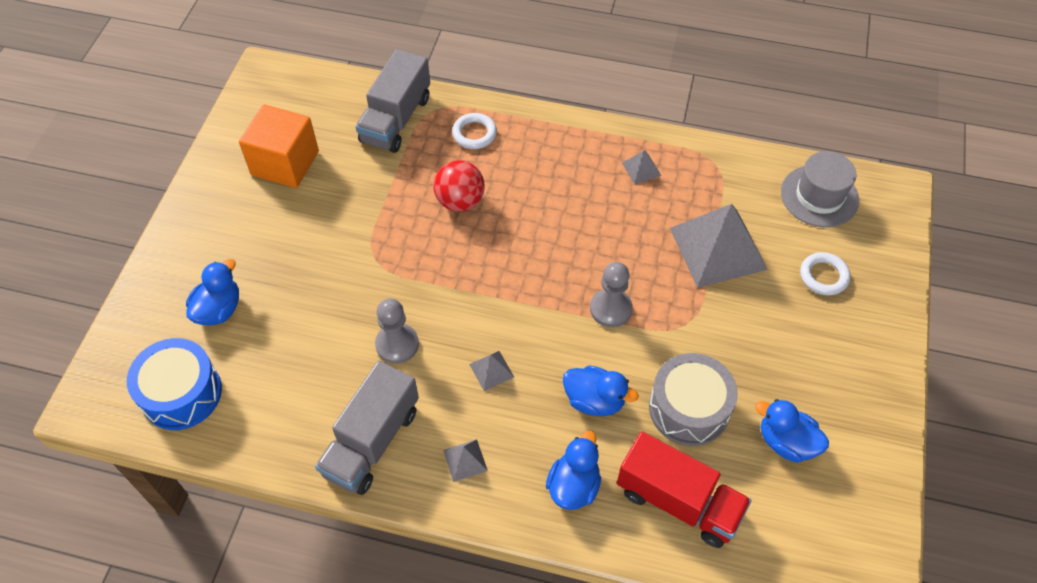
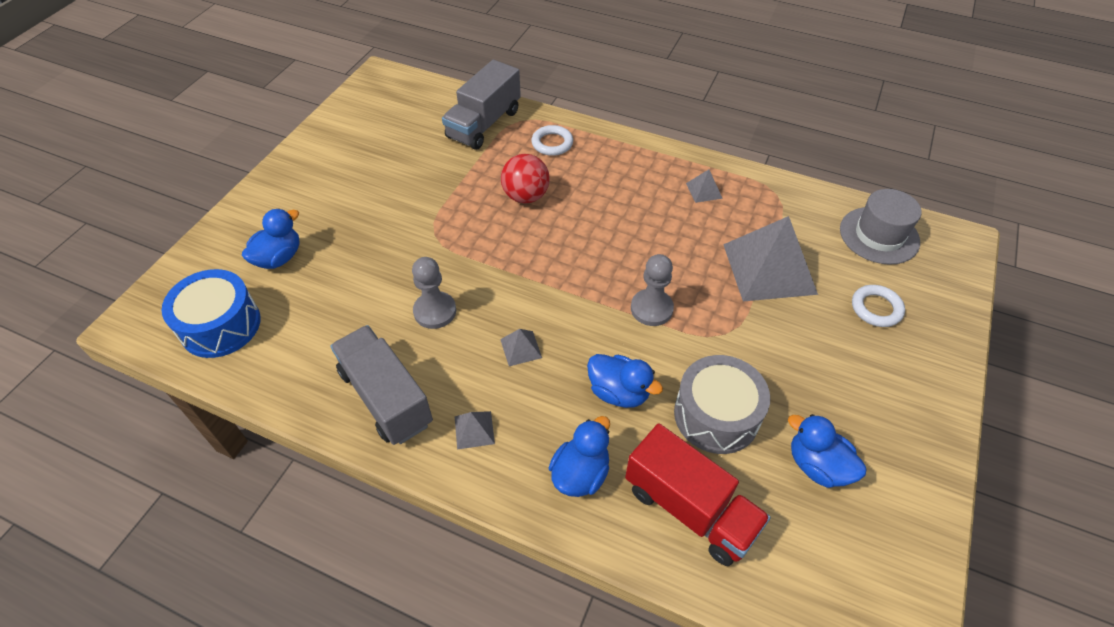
camera: 10 degrees right, 5 degrees down
(285, 163) = (376, 146): orange cube -> none
(372, 441) = (386, 397): grey truck -> grey truck turned 105 degrees clockwise

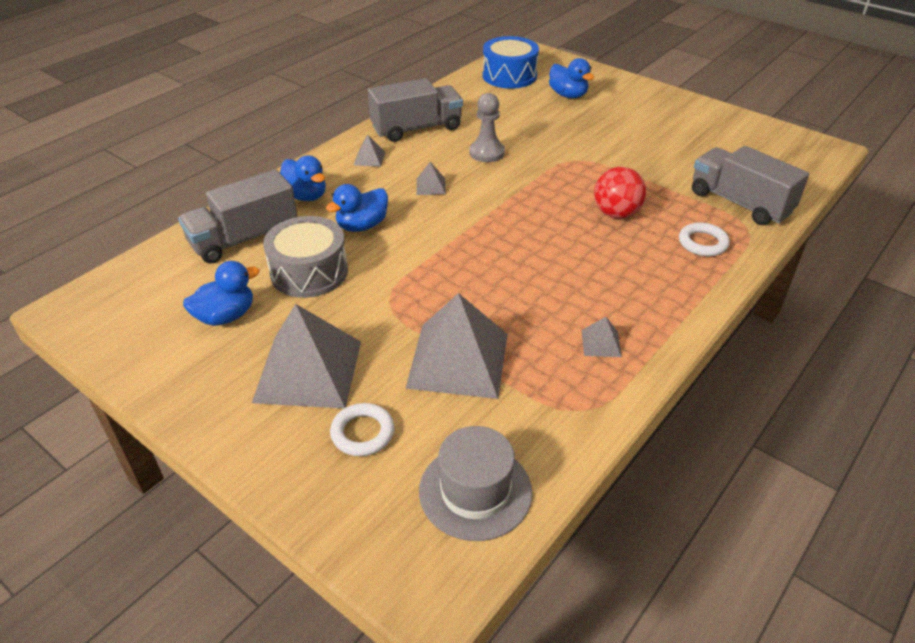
camera: 105 degrees right, 10 degrees down
(651, 309) = (440, 262): grey pawn -> none
(690, 508) = (244, 238): red truck -> grey truck
(841, 366) = (308, 371): none -> grey pyramid

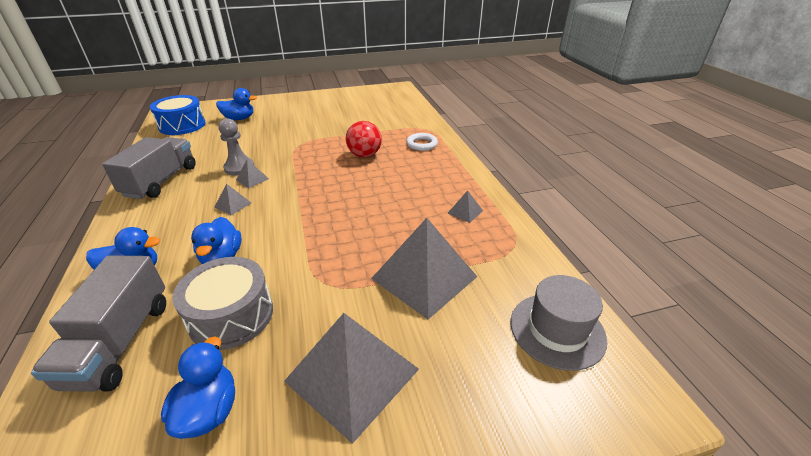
camera: 55 degrees left, 5 degrees down
(362, 433) = (456, 370): white ring -> none
(369, 158) = (152, 217): grey pyramid -> grey pyramid (252, 179)
(739, 203) = (405, 121): grey truck -> none

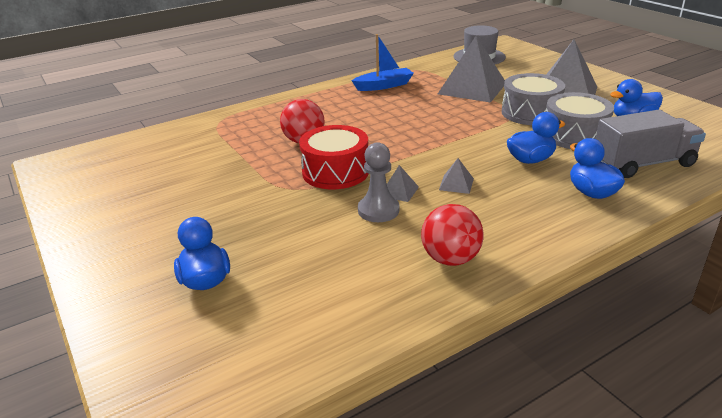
camera: 105 degrees left, 5 degrees down
(161, 181) = (450, 259): grey truck -> red ball
(182, 125) = (252, 345): blue drum -> none
(305, 161) = (335, 172): none -> red drum
(317, 302) = (530, 113): none -> grey drum
(422, 144) = (264, 117): white ring -> none
(465, 212) = (384, 86): grey pyramid -> blue boat

